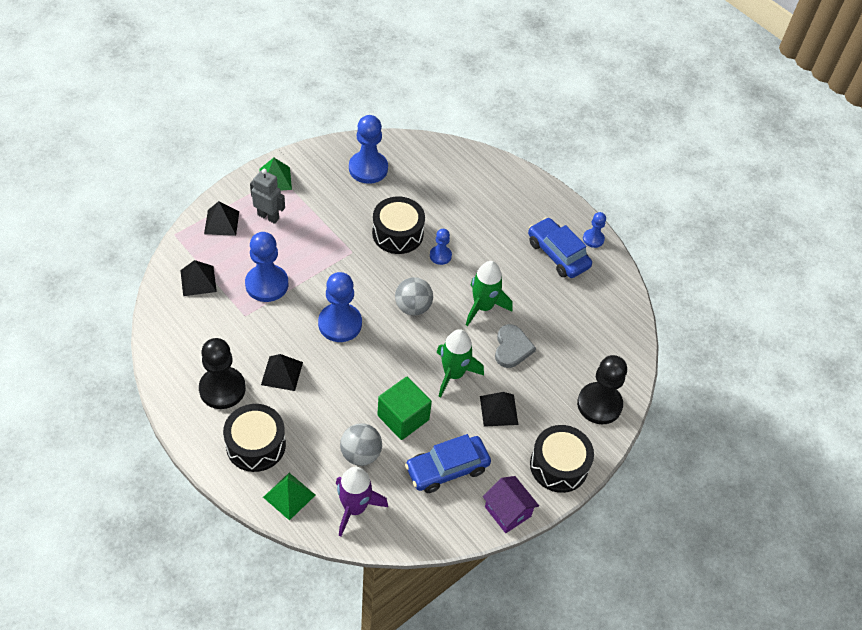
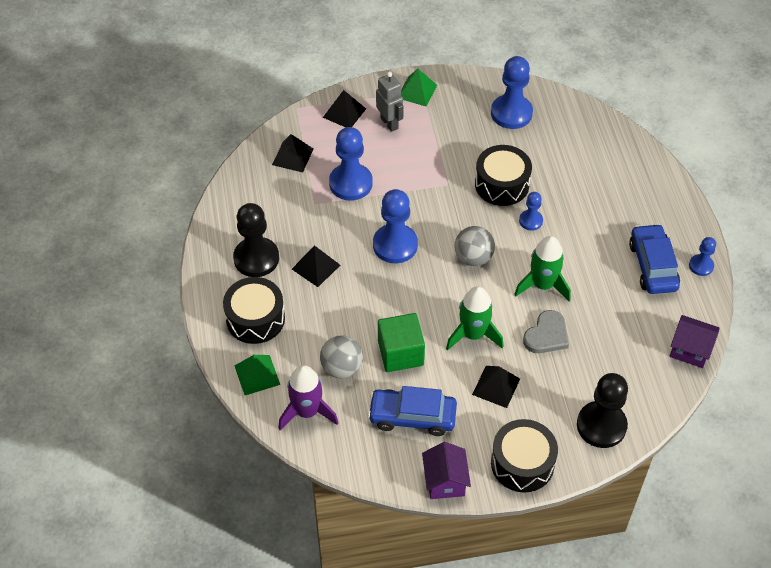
camera: 35 degrees right, 0 degrees up
(626, 311) = (690, 350): none -> purple house

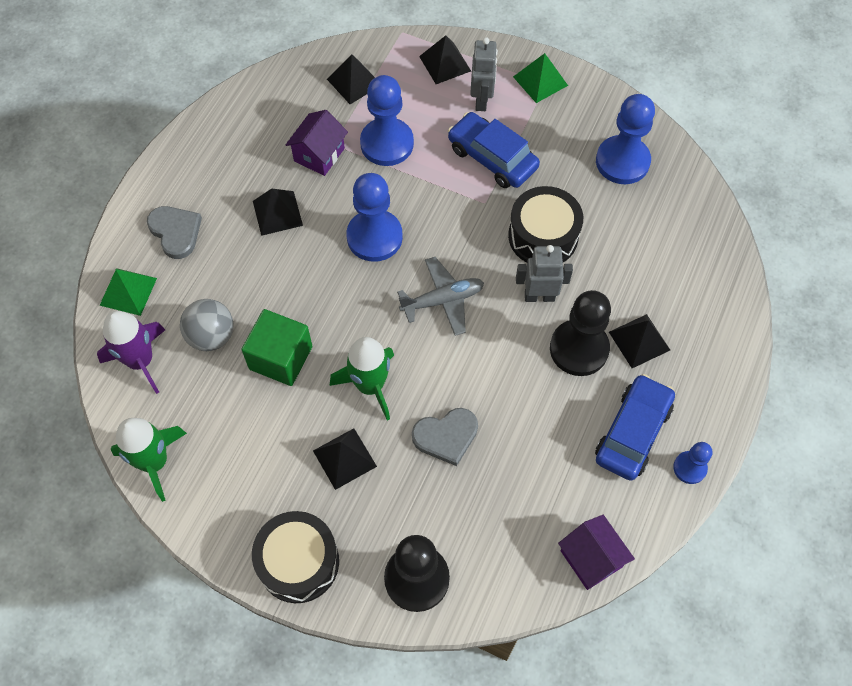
camera: 35 degrees right, 10 degrees up
(255, 319) = (175, 232): black drum -> grey heart
(256, 258) = (229, 169): black pawn -> black pawn (579, 349)
(412, 417) = (234, 434): blue car -> blue car (492, 158)
(445, 481) = (206, 526): purple house -> purple house (319, 154)
(473, 258) = (442, 300): grey ball -> grey plane
(530, 221) = (539, 296): blue pawn -> grey robot
(542, 285) = (490, 377): green rocket -> green rocket (154, 462)
(612, 212) = (639, 341): none -> black pyramid

